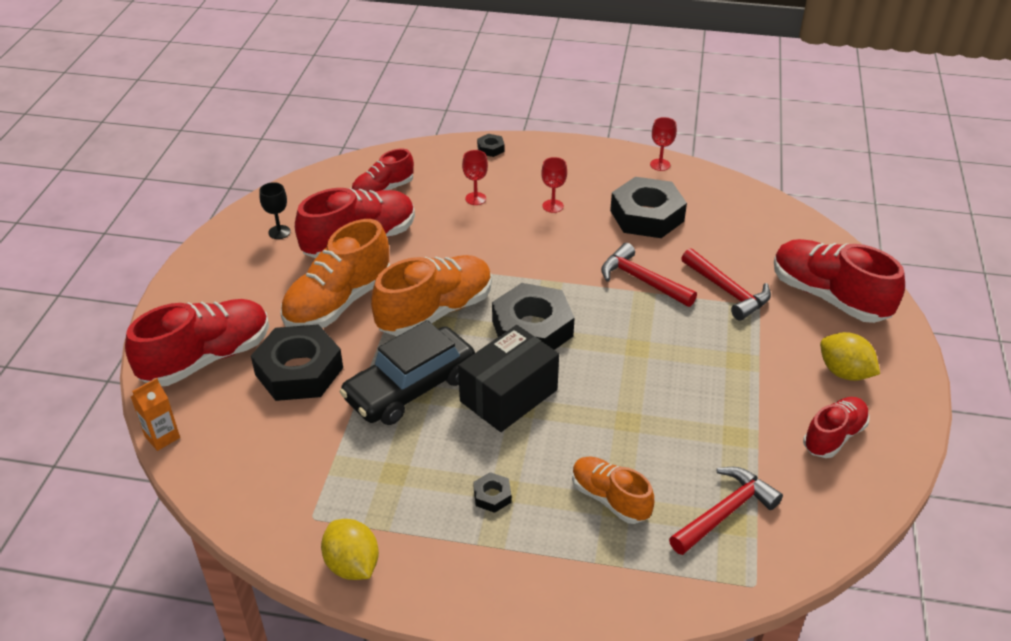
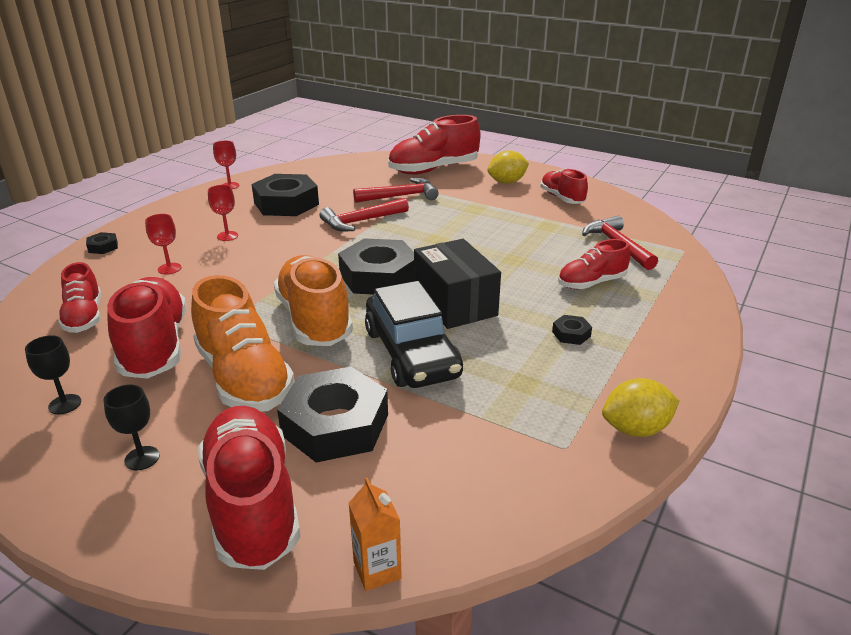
camera: 70 degrees left, 10 degrees down
(237, 291) = (142, 458): none -> black goblet
(610, 499) = (591, 283): orange shoe -> red shoe

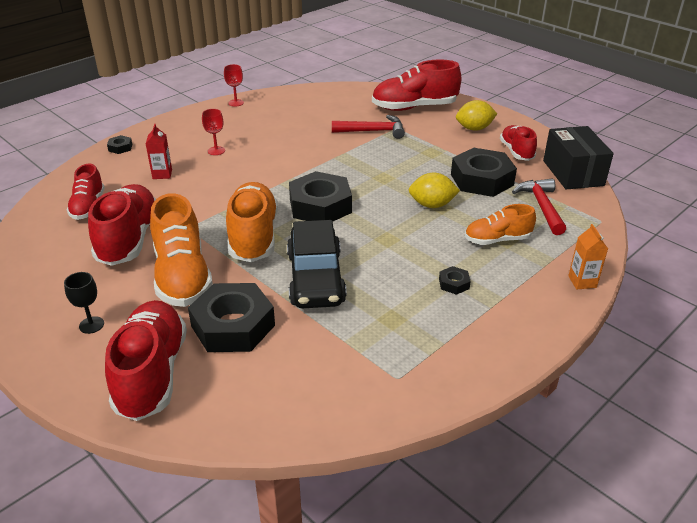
camera: 15 degrees right, 5 degrees up
(65, 404) = (54, 274): black goblet -> none
(169, 268) = (162, 174): red goblet -> red carton
(286, 203) = (274, 126): black nut -> black nut (481, 180)
(361, 221) = (328, 151): red hammer -> none
(377, 570) = (216, 438): orange carton -> orange carton (582, 282)
(455, 303) = (370, 240): black box -> black box (573, 173)
(591, 283) = (497, 240): red shoe -> orange shoe
(635, 429) = (462, 374): yellow lemon -> yellow lemon (432, 205)

